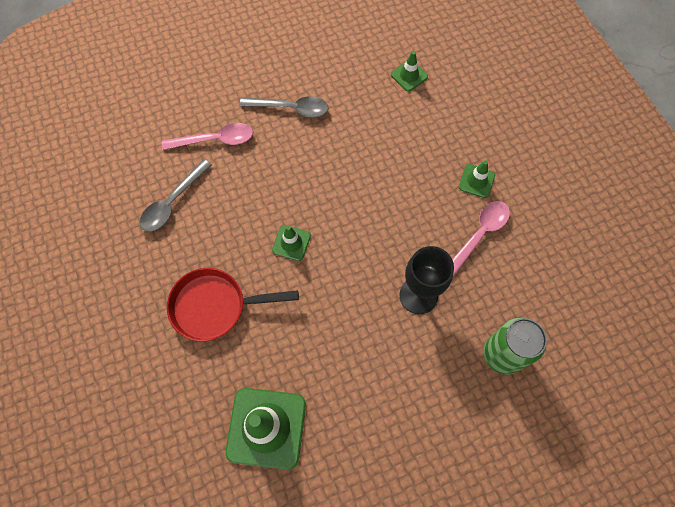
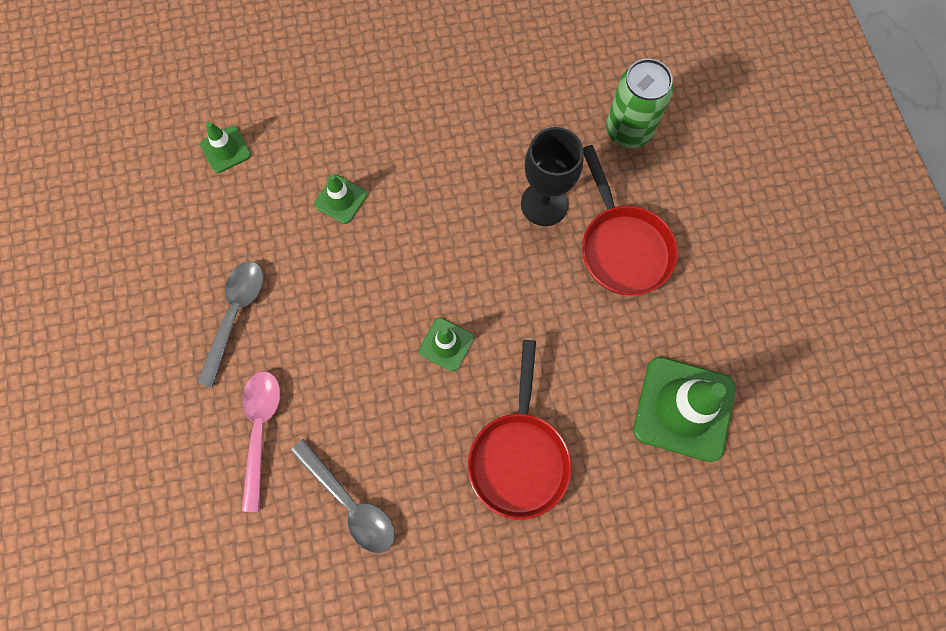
camera: 80 degrees left, 5 degrees up
(395, 362) = (622, 247): none -> red pan
(476, 181) = (405, 105): green traffic cone -> green traffic cone (341, 199)
(479, 235) = (478, 119): pink spoon -> none

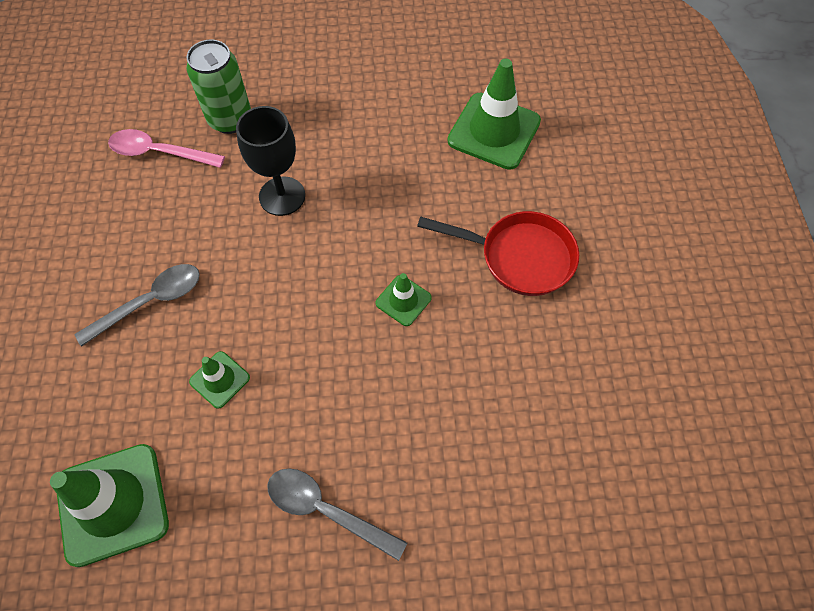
camera: 80 degrees left, 10 degrees down
(226, 149) = (113, 504): green traffic cone -> green traffic cone, size x1.98
(260, 430) = (463, 494): pink spoon -> pink spoon (159, 152)
(350, 503) = (548, 410): grey spoon -> grey spoon (150, 302)
(622, 247) = (341, 145): red pan -> none

